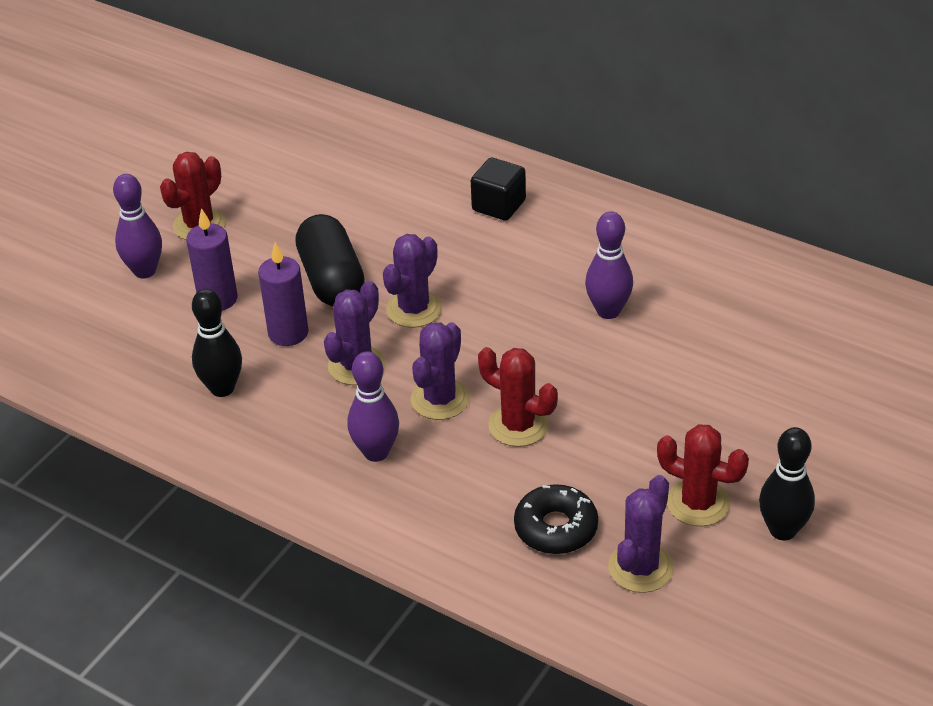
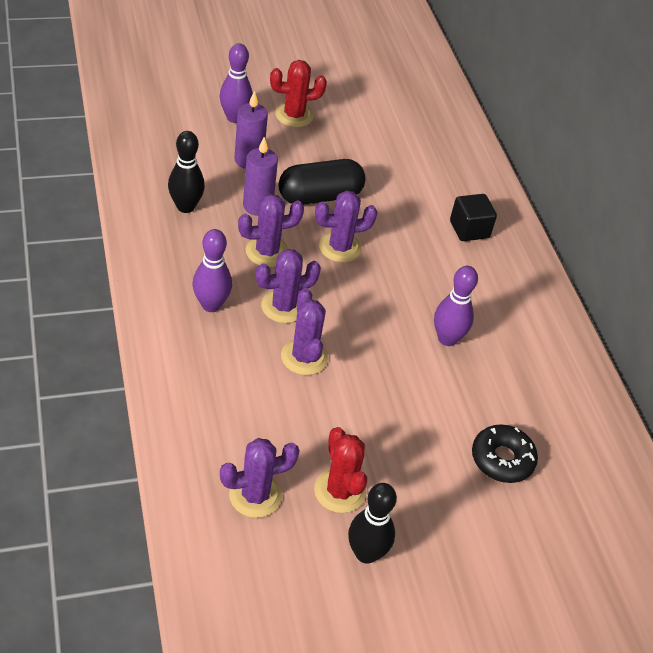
camera: 35 degrees right, 5 degrees up
(332, 279) = (320, 196): black capsule -> black capsule turned 45 degrees clockwise
(518, 425) = (304, 357): red cactus -> purple cactus
(556, 528) = (242, 430): black donut -> black donut (502, 459)

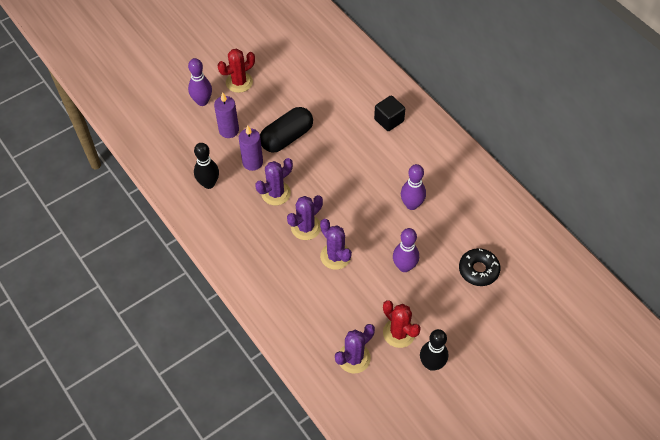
camera: 15 degrees left, 10 degrees up
(211, 305) = (262, 246): purple bowling pin -> purple bowling pin (404, 266)
(340, 247) = (318, 169): purple cactus -> none

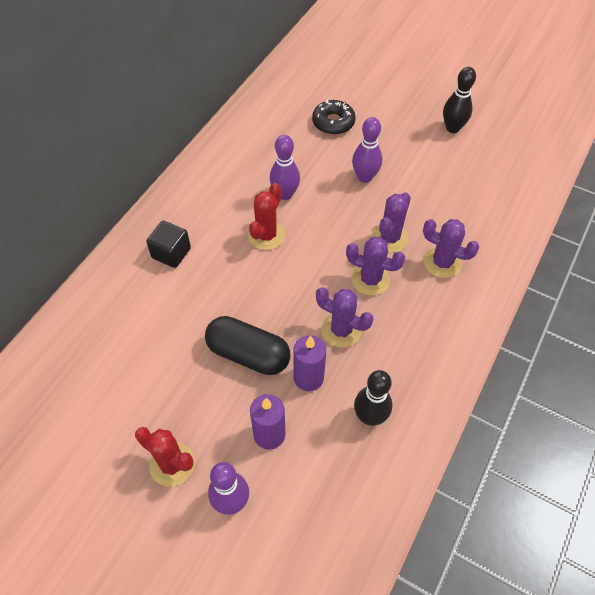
camera: 115 degrees left, 0 degrees up
(354, 358) = (489, 184): purple cactus -> purple cactus (442, 263)
(399, 333) = (439, 159): red cactus -> red cactus (266, 235)

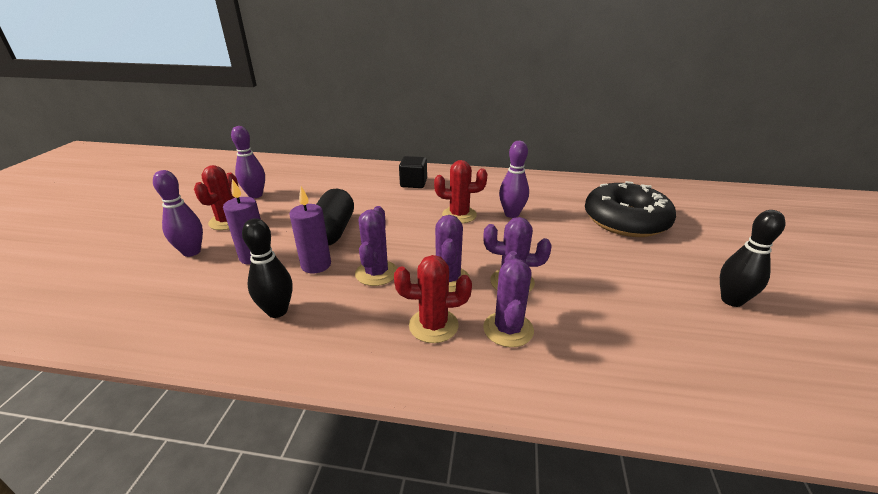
camera: 70 degrees right, 25 degrees down
(333, 122) = (625, 220): black donut -> black donut, size x1.80
(365, 177) = (577, 251): purple bowling pin -> purple bowling pin (255, 195)
(424, 307) = (433, 325): none -> red cactus

